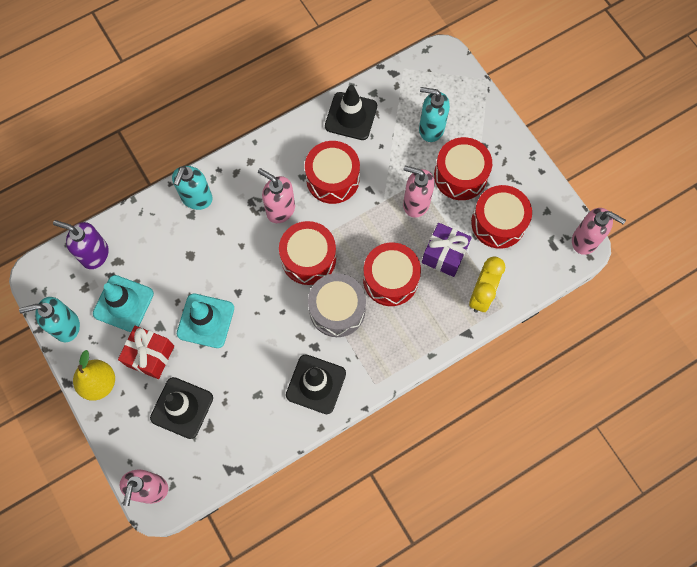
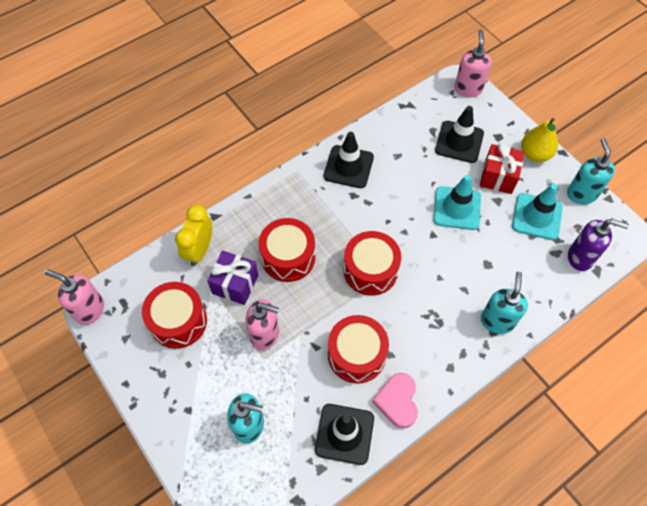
camera: 175 degrees right, 10 degrees down
(66, 326) = (581, 194): turquoise soap dispenser -> turquoise soap dispenser turned 75 degrees counterclockwise
(280, 209) = (407, 316): pink soap dispenser -> none
(302, 137) = (397, 401): none -> pink heart
(337, 310) = (337, 226): grey drum -> none
(460, 175) = (216, 370): red drum -> none

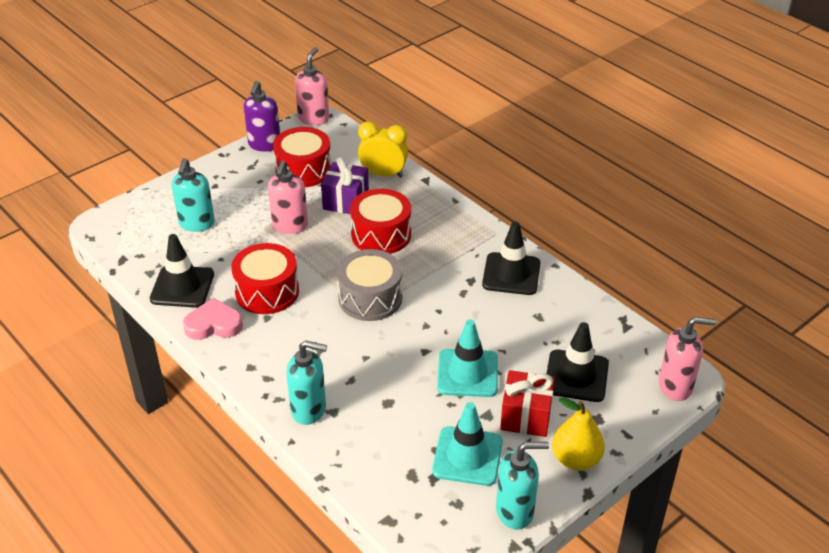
camera: 85 degrees right, 20 degrees down
(370, 270) = (370, 298): red drum -> grey drum
(580, 257) = (407, 502): purple soap dispenser -> purple soap dispenser (264, 145)

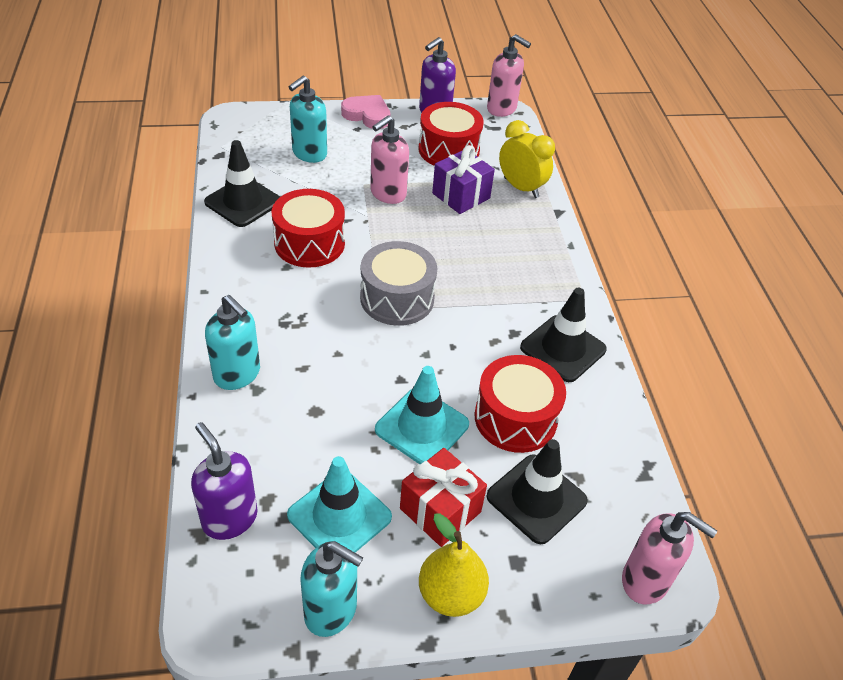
camera: 30 degrees right, 5 degrees up
(213, 324) = (235, 248): pink heart -> pink heart (367, 115)
(313, 118) = (502, 109): pink soap dispenser -> pink soap dispenser turned 75 degrees clockwise
(381, 235) = (465, 243): red drum -> red drum (515, 418)
(398, 500) = (229, 518): none -> purple soap dispenser

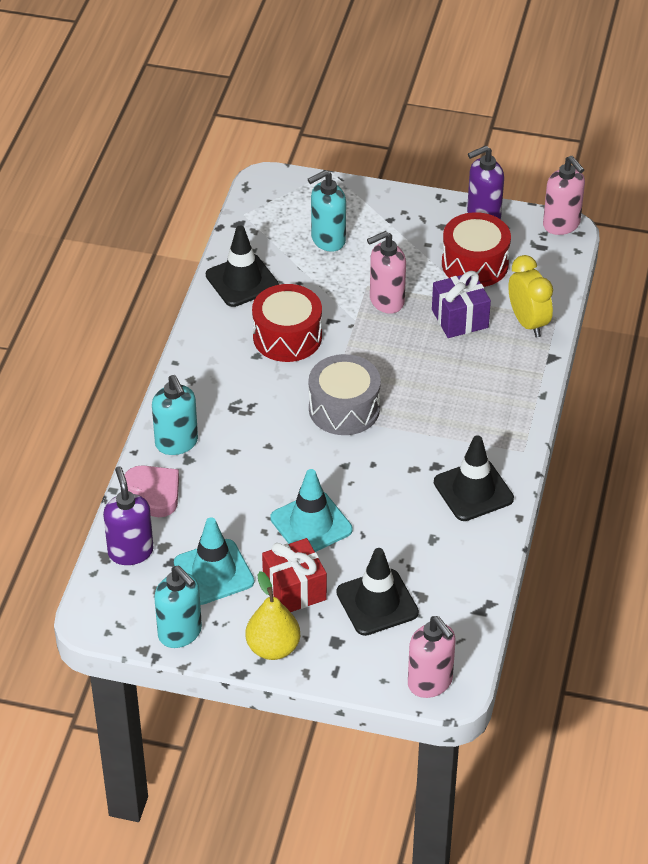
camera: 25 degrees right, 0 degrees up
(367, 115) = (408, 205): pink heart -> pink heart (154, 492)
(515, 418) = (395, 537): red drum -> none

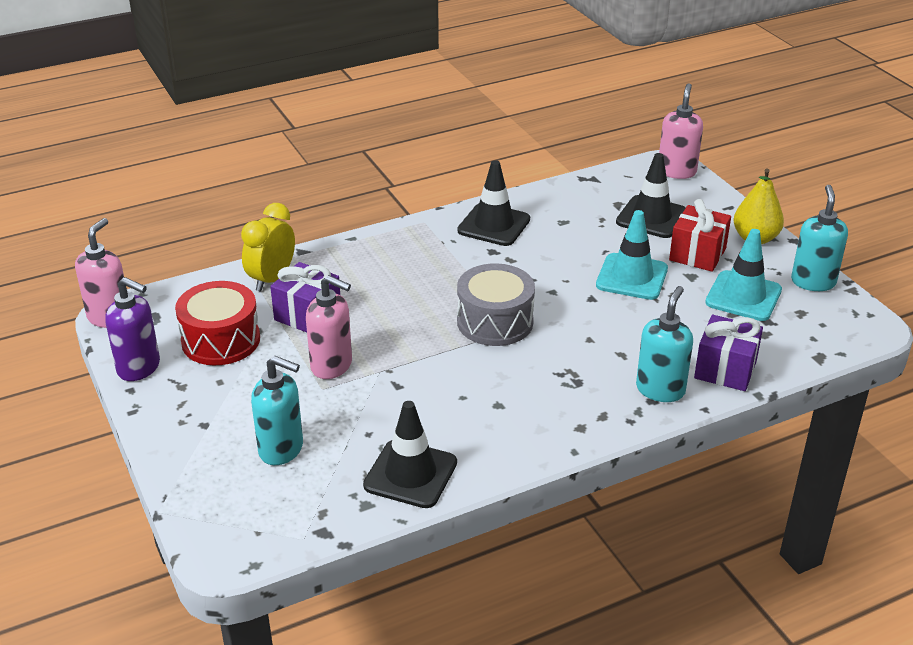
camera: 130 degrees left, 10 degrees down
(130, 551) = (794, 346): purple soap dispenser -> none
(154, 492) = (725, 370): pink heart -> purple gift
(287, 337) = (451, 399): red drum -> none

